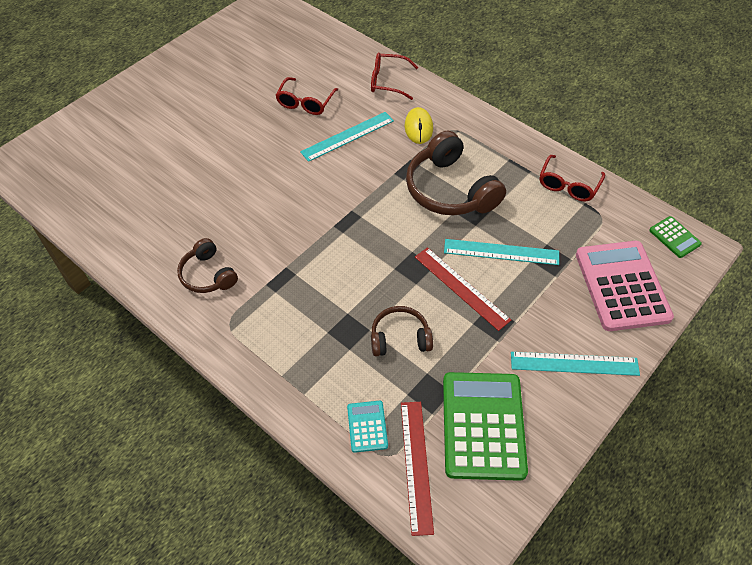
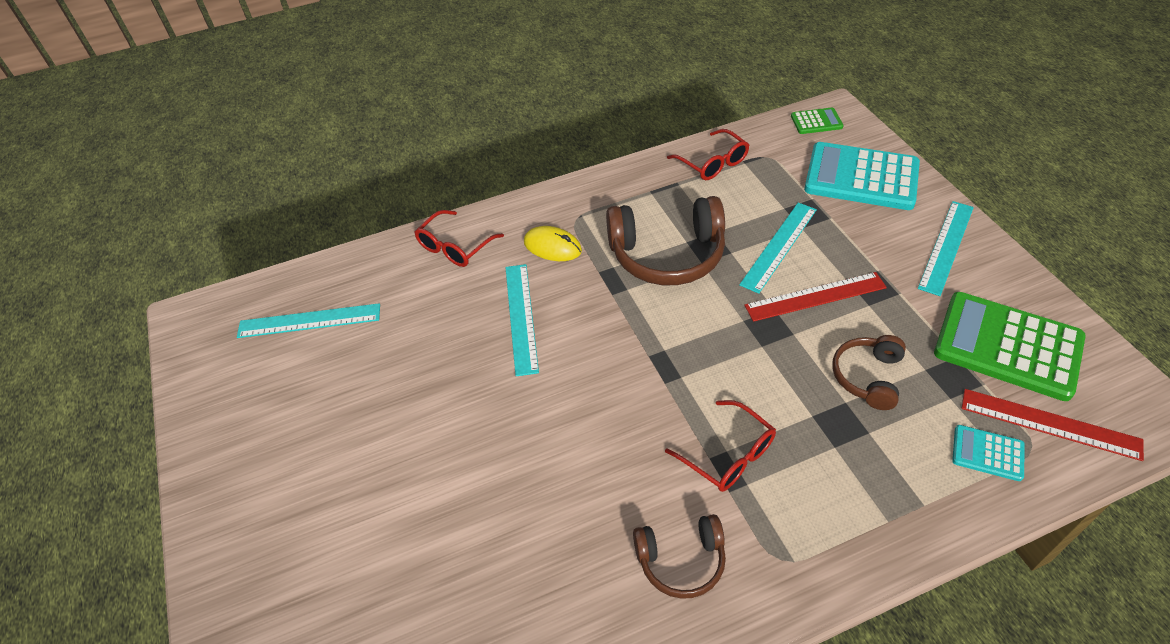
camera: 60 degrees left, 5 degrees down
(291, 47) = (309, 321): none -> turquoise ruler
(305, 103) = (429, 341): red glasses -> red glasses (728, 455)
(622, 286) = (861, 177): pink calculator -> turquoise calculator

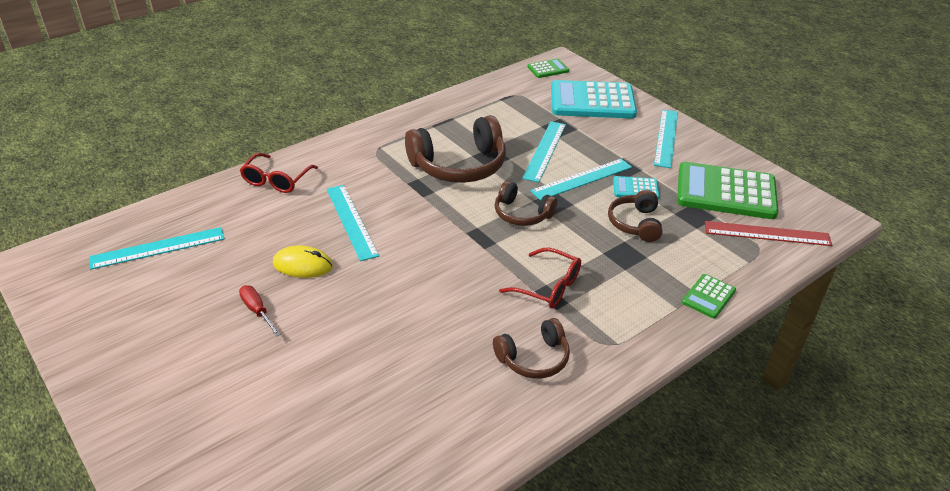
camera: 20 degrees left, 10 degrees down
(387, 426) = (257, 311): none -> red screwdriver
(552, 247) = (362, 171): yellow mouse -> yellow mouse (302, 265)
(713, 163) = (476, 102): red glasses -> none
(725, 338) = (522, 214): none -> brown headphones
(815, 296) = (582, 179): red ruler -> turquoise ruler
(937, 511) = (708, 296): none -> green calculator
(987, 453) = (731, 257): turquoise calculator -> turquoise calculator (635, 188)

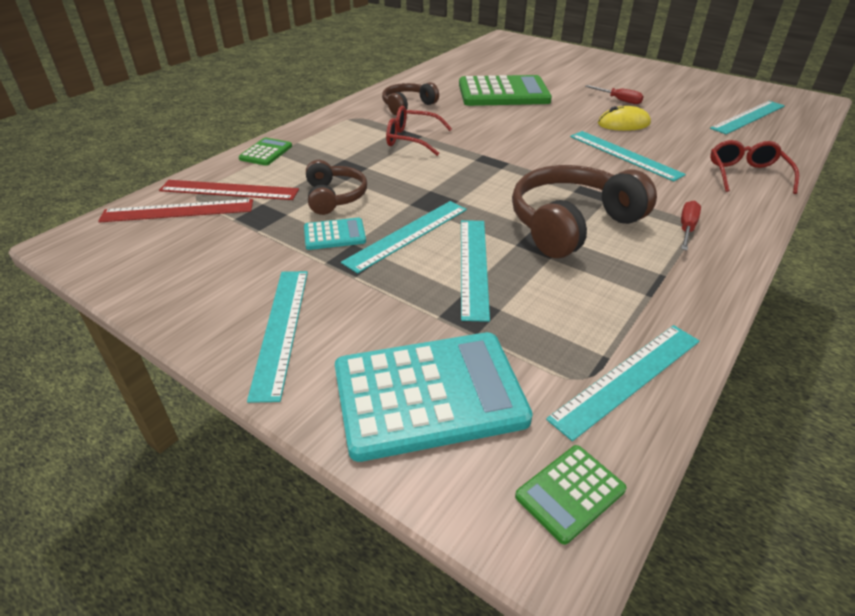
camera: 165 degrees right, 0 degrees up
(383, 148) = (686, 228): none -> red screwdriver
(497, 91) = (627, 378): none -> turquoise ruler
(522, 214) = (463, 186): brown headphones -> none
(726, 192) = (209, 251): green calculator -> green calculator (503, 93)
(731, 249) = (229, 190): none -> red ruler

